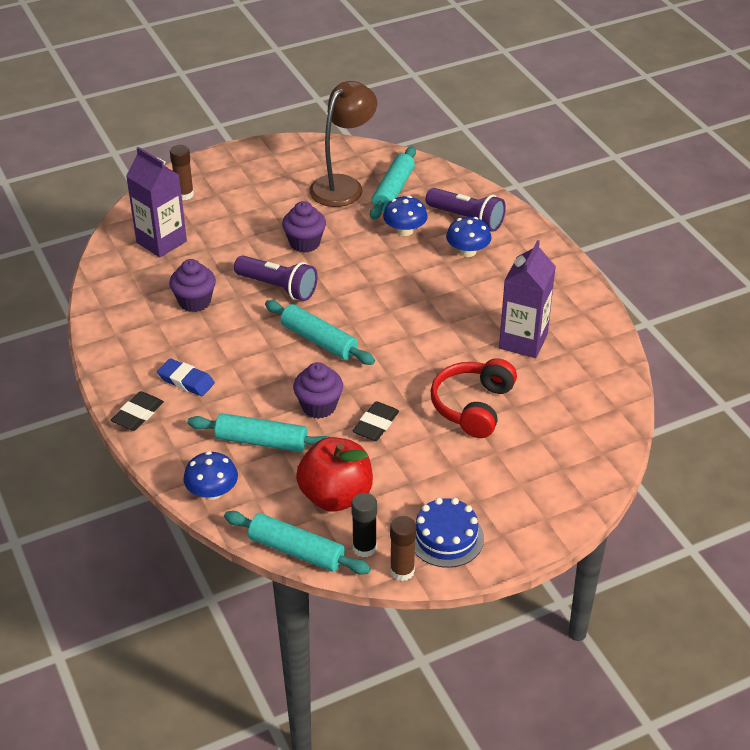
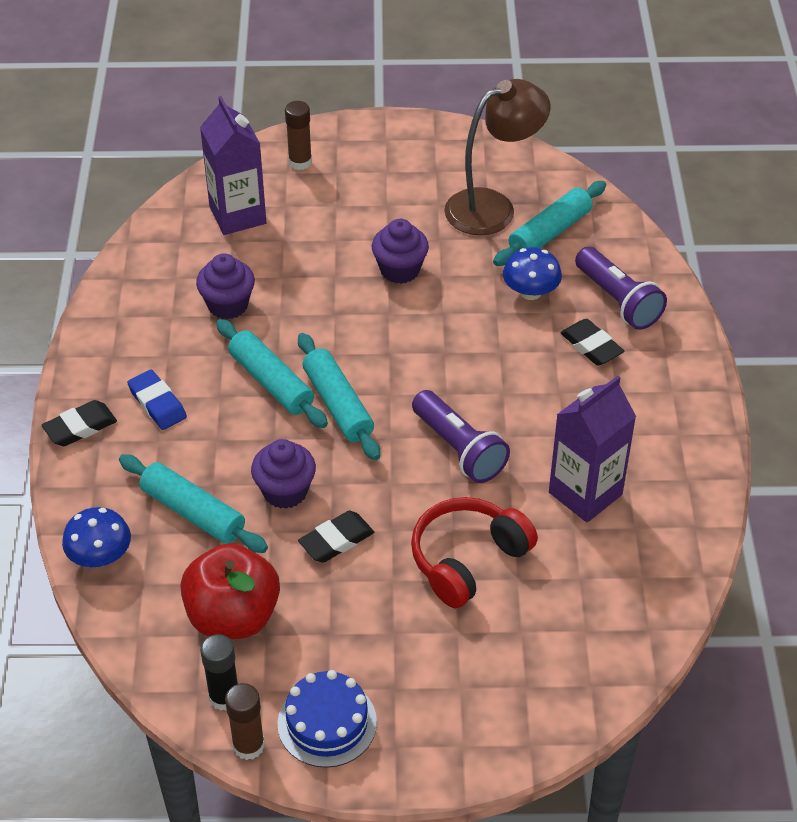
camera: 25 degrees right, 5 degrees up
(278, 287) = (333, 318): purple flashlight -> purple flashlight (458, 449)
(296, 550) = (146, 669): turquoise rolling pin -> turquoise rolling pin (271, 382)
(467, 251) = (591, 346): blue mushroom -> black eraser

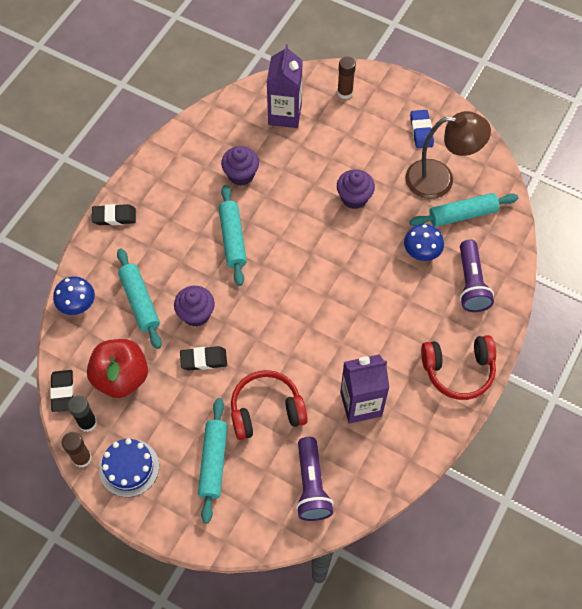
camera: 30 degrees right, 15 degrees up
(157, 403) = (163, 222): blue eraser -> blue eraser (421, 131)
(338, 404) = (260, 272): turquoise rolling pin -> turquoise rolling pin (213, 462)
(458, 449) = (308, 337): purple flashlight -> purple flashlight (311, 485)
(591, 346) = (433, 307): black eraser -> black eraser (63, 392)
(676, 400) = (458, 370): none -> red headphones

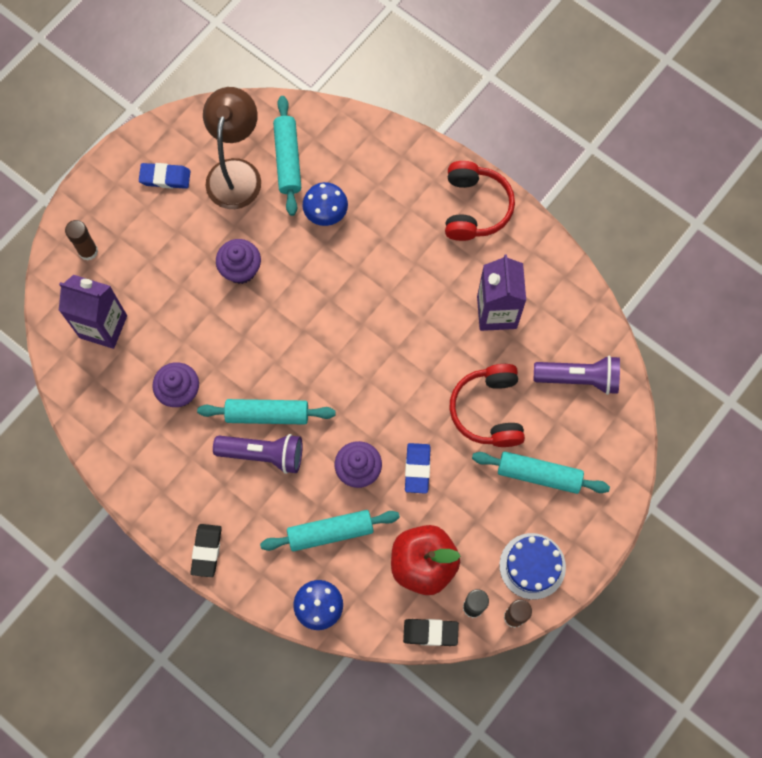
camera: 80 degrees left, 10 degrees up
(203, 360) = (417, 469): black eraser -> blue eraser
(471, 283) = (375, 171): purple flashlight -> purple flashlight (263, 454)

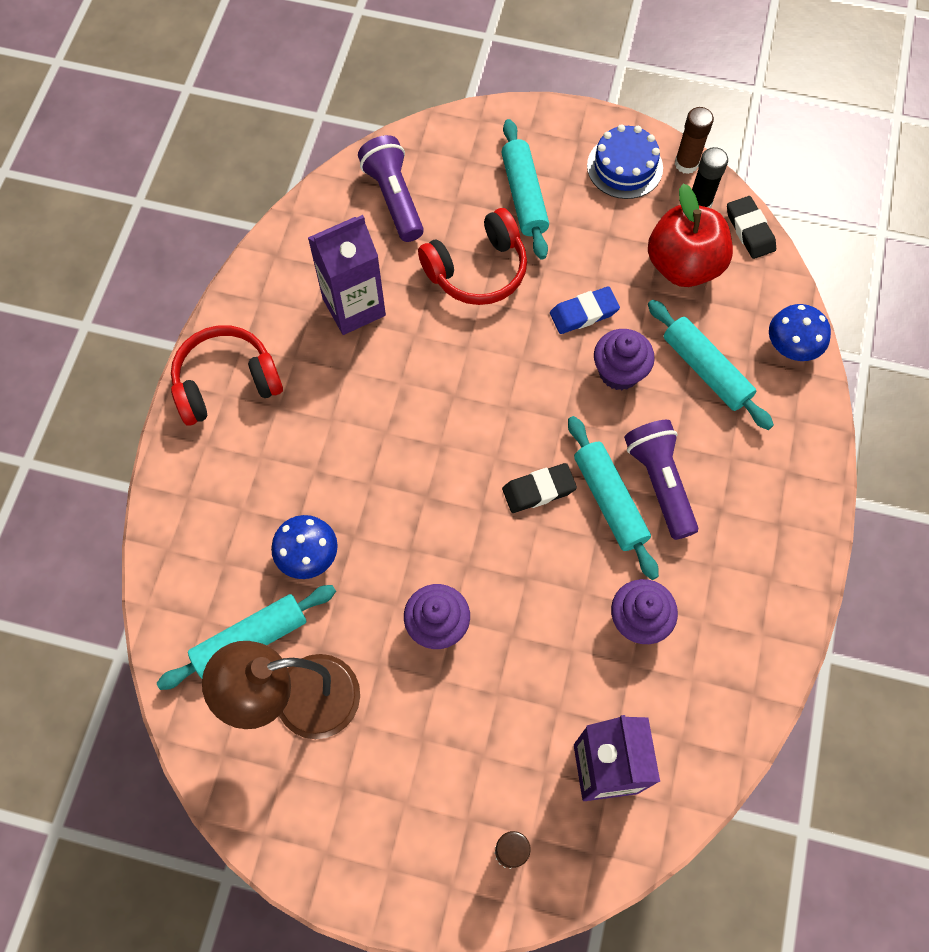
camera: 115 degrees left, 5 degrees down
(165, 178) = (348, 799): blue eraser -> none
(206, 551) = (806, 491): black eraser -> black eraser (538, 490)

